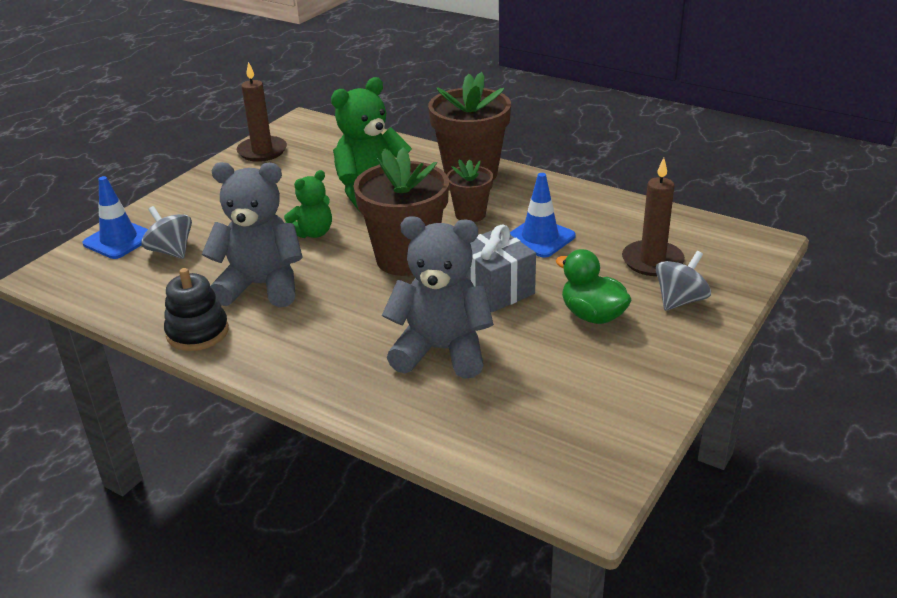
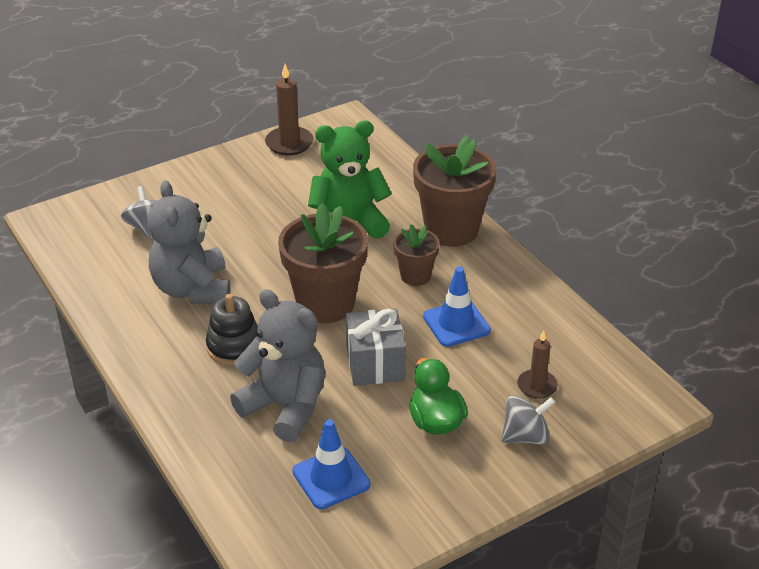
camera: 25 degrees right, 5 degrees up
(119, 240) = (116, 202): blue traffic cone -> blue traffic cone (331, 478)
(197, 332) = (116, 316): black stacking toy -> black stacking toy (234, 346)
(261, 286) = (192, 289): grey teddy bear -> grey teddy bear turned 135 degrees counterclockwise
(313, 233) = (269, 249): green teddy bear -> none
(652, 261) = (537, 386): brown candle -> brown candle, size x0.65

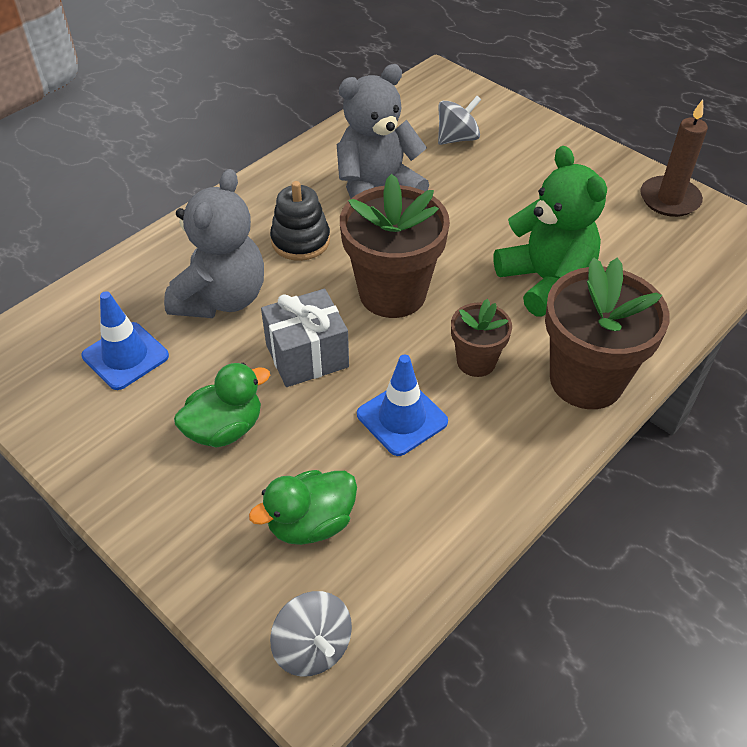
camera: 75 degrees right, 10 degrees up
(525, 436) = (216, 524): grey spinning top -> grey spinning top (313, 647)
(537, 386) = (311, 523): brown candle -> green duck

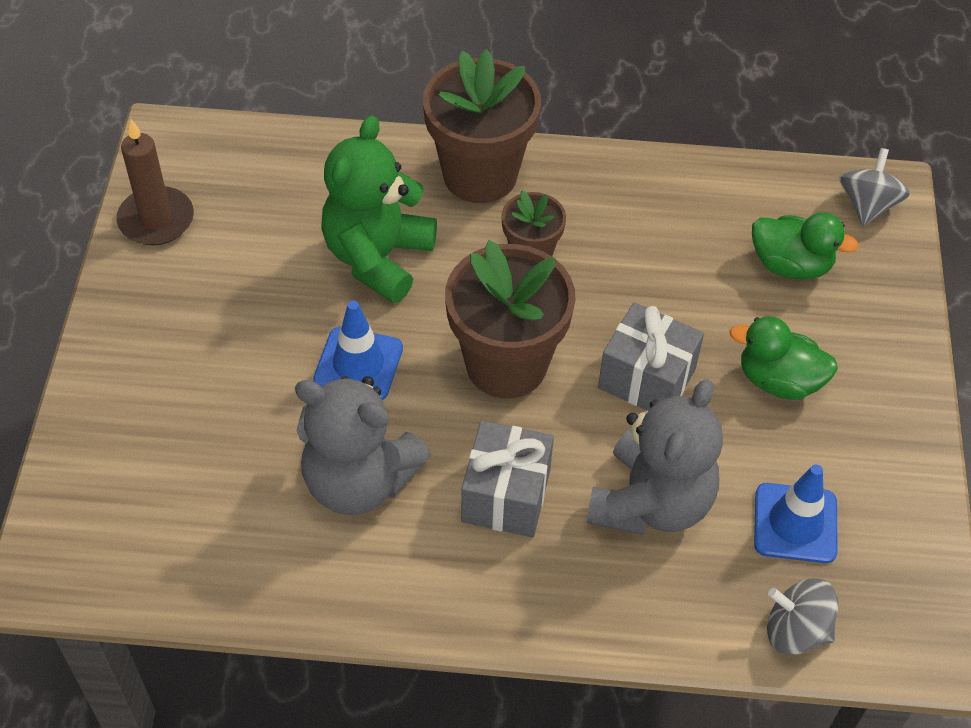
camera: 130 degrees left, 5 degrees up
(221, 298) = (651, 502): grey teddy bear -> grey teddy bear turned 135 degrees clockwise
(300, 241) = (506, 495): black stacking toy -> grey gift
(402, 418) = (641, 269): blue traffic cone -> blue traffic cone (358, 364)
(457, 138) = (185, 464): grey spinning top -> grey spinning top (796, 631)

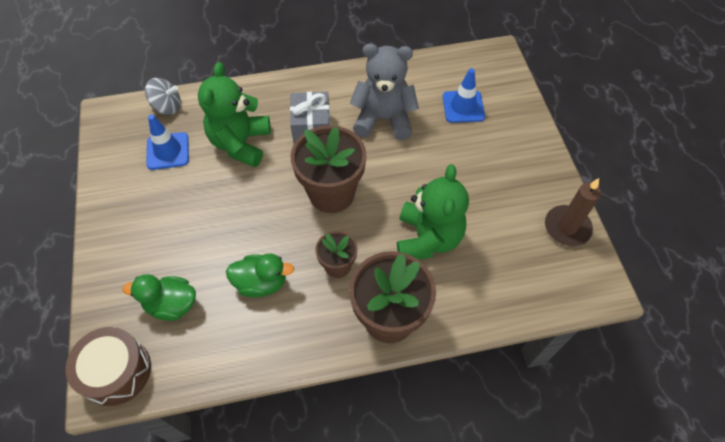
camera: 165 degrees right, 5 degrees up
(358, 364) = (409, 173): blue traffic cone -> blue traffic cone (463, 107)
(646, 378) = (253, 205): grey gift -> none
(651, 502) = (241, 143): grey teddy bear -> green teddy bear
(778, 380) = (178, 223): green duck -> green duck (261, 283)
(867, 205) = (116, 371): grey spinning top -> brown drum

